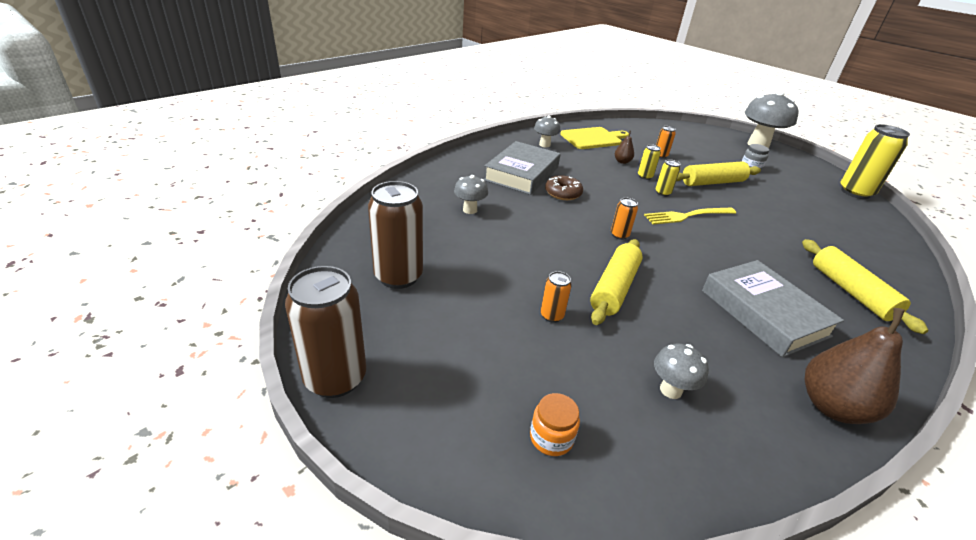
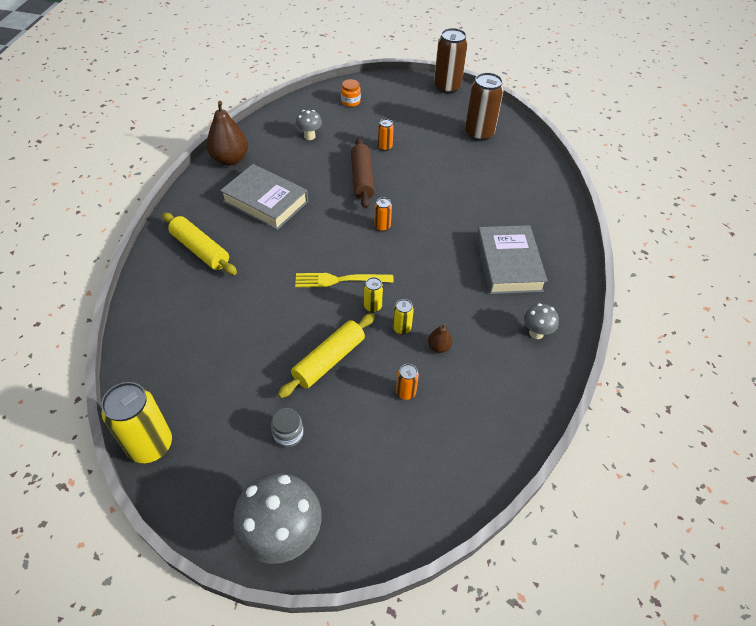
camera: 150 degrees right, 15 degrees up
(470, 210) = (499, 198): grey mushroom -> none
(563, 193) = (455, 255): brown donut -> none
(593, 138) = (502, 388): yellow cutting board -> none
(614, 288) = (362, 178): yellow rolling pin -> brown rolling pin
(687, 216) = (339, 280): yellow fork -> yellow fork turned 135 degrees counterclockwise

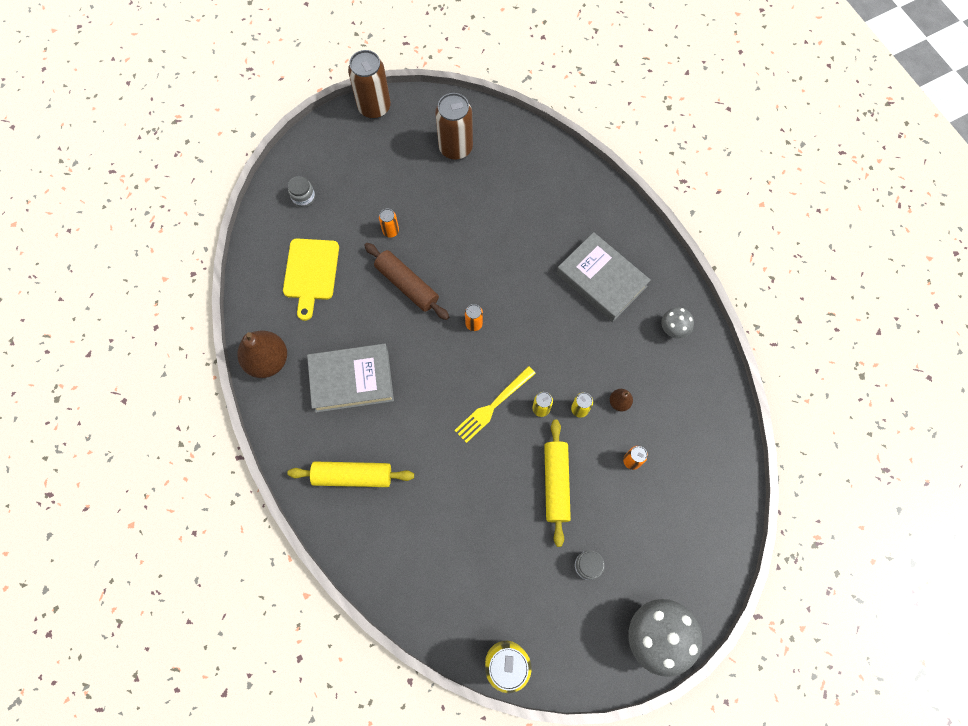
camera: 40 degrees left, 20 degrees up
(309, 136) = (311, 273): grey mushroom -> yellow cutting board
(350, 101) = (303, 197): orange jar -> grey jar

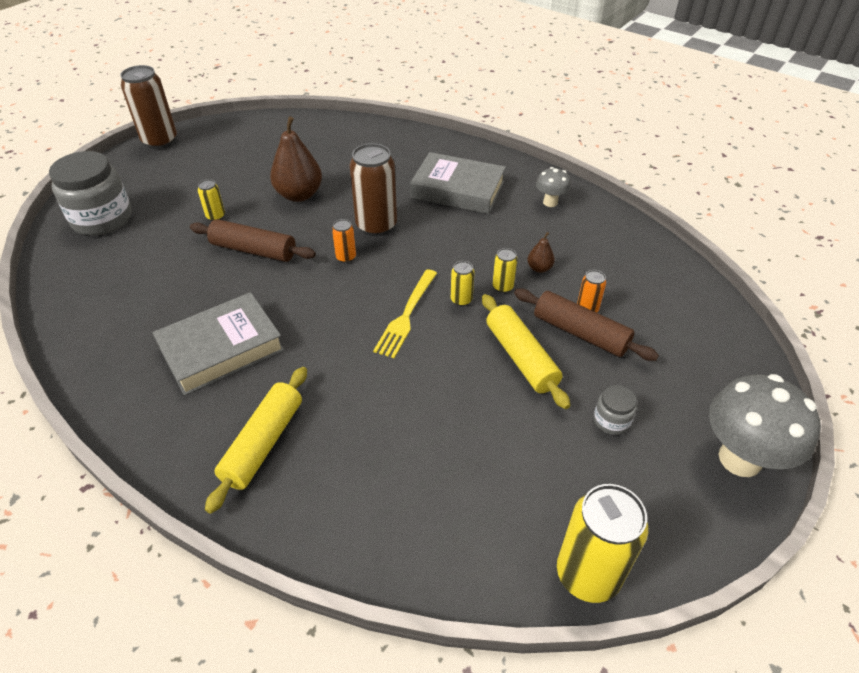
camera: 25 degrees left, 25 degrees down
(268, 360) = (100, 367): brown pear -> brown pear (299, 195)
(303, 197) = (102, 219): grey jar -> grey jar, size x2.16
(311, 273) = (132, 273): yellow cutting board -> none
(352, 476) = (263, 443): yellow rolling pin -> yellow rolling pin turned 45 degrees counterclockwise
(391, 231) = (216, 216): orange can -> yellow can
(455, 148) = (258, 145): brown can -> brown can (376, 226)
(612, 481) = (580, 333): none -> brown rolling pin

